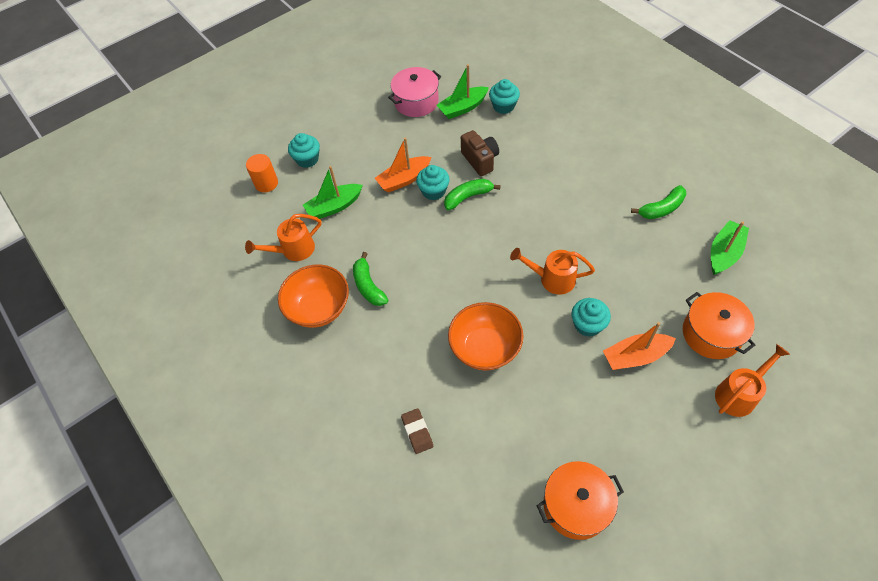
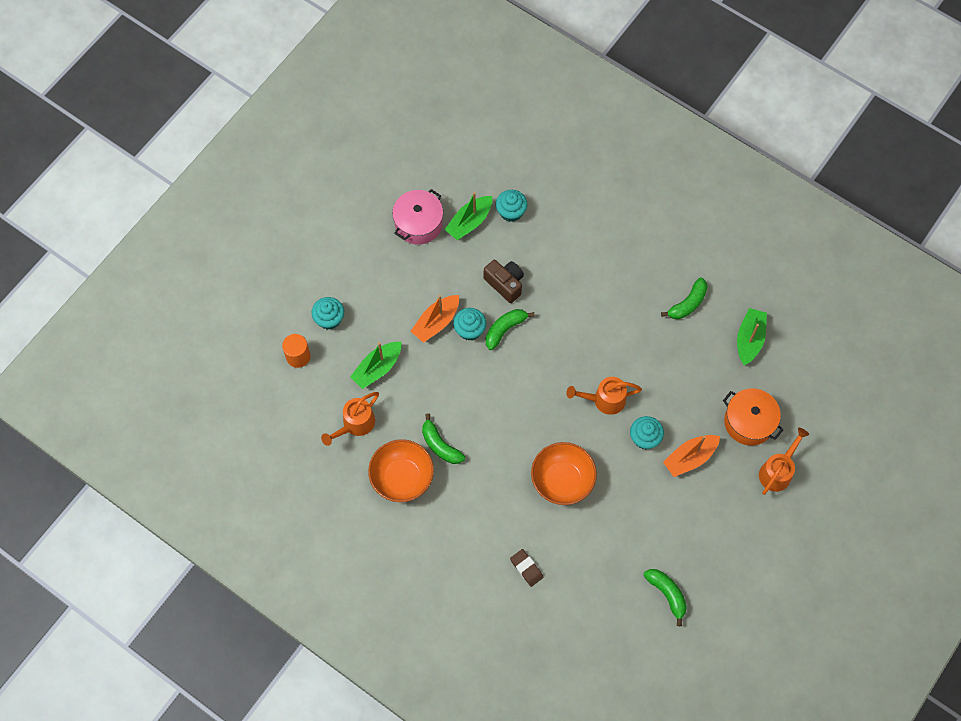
camera: 20 degrees left, 10 degrees up
(576, 505) = (667, 594): orange pot -> green banana

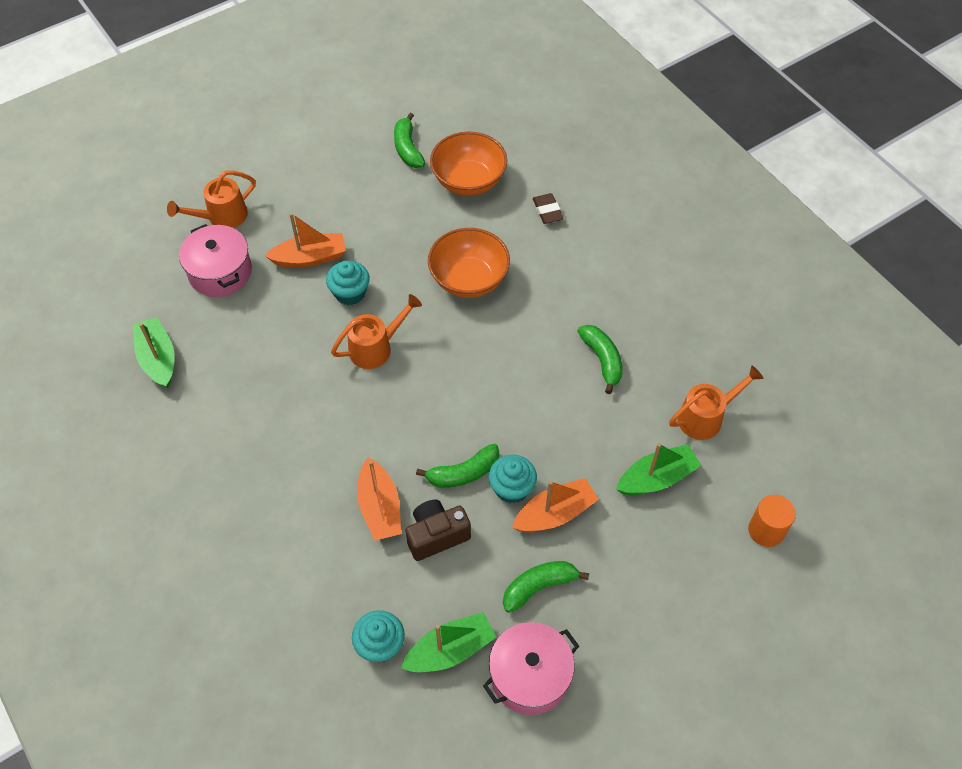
camera: 160 degrees left, 10 degrees down
(329, 319) = (708, 569): turquoise cupcake -> none
(402, 478) = (661, 339): orange bowl -> orange bowl (468, 181)
(505, 284) = (436, 535): brown camera -> brown camera turned 90 degrees clockwise
(548, 289) = (380, 507): none -> orange boat
(604, 400) = (376, 347): orange watering can -> orange watering can turned 45 degrees counterclockwise
(687, 304) = (206, 426): green banana -> green banana (539, 586)
(749, 339) = (158, 359): green boat -> green boat turned 120 degrees clockwise
(749, 422) = (220, 272): orange pot -> pink pot

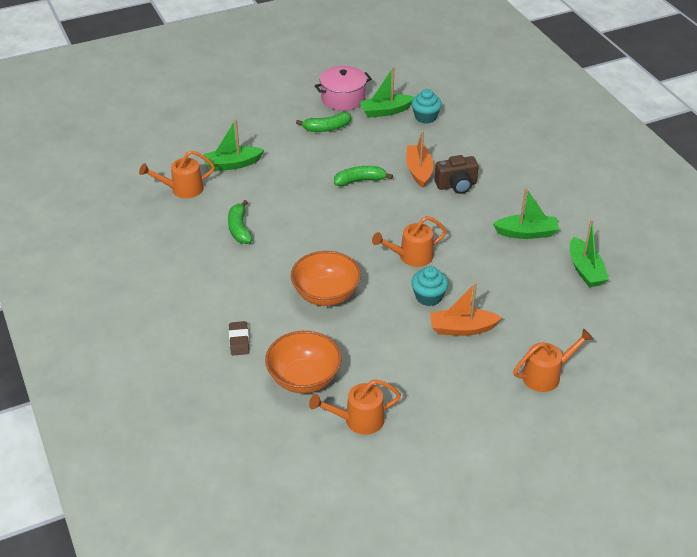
camera: 170 degrees left, 15 degrees down
(220, 272) = (542, 327): pink pot -> none
(227, 409) = (526, 233): none -> green boat
(407, 148) = (358, 420): green banana -> orange watering can
(436, 535) = (384, 155): brown camera -> brown camera (456, 185)
(512, 488) = (329, 170): turquoise cupcake -> none
(555, 513) = (305, 156): orange boat -> none
(766, 530) = (177, 135): orange cylinder -> none

